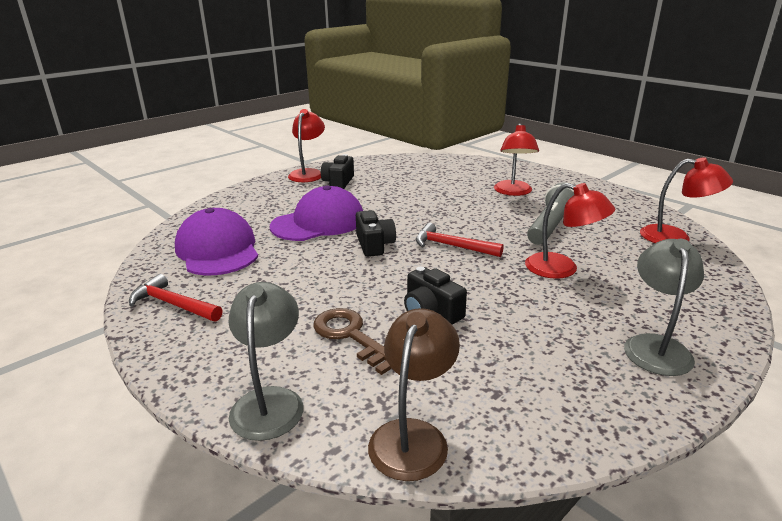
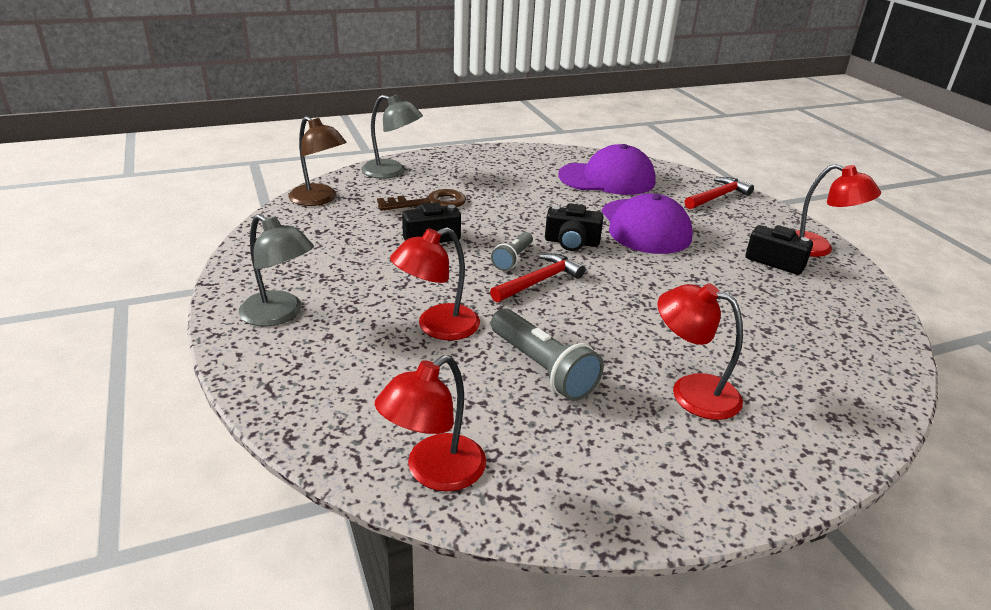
camera: 110 degrees right, 5 degrees up
(173, 304) = (526, 159): red hammer -> red hammer (718, 197)
(429, 262) = (513, 259): none -> grey flashlight

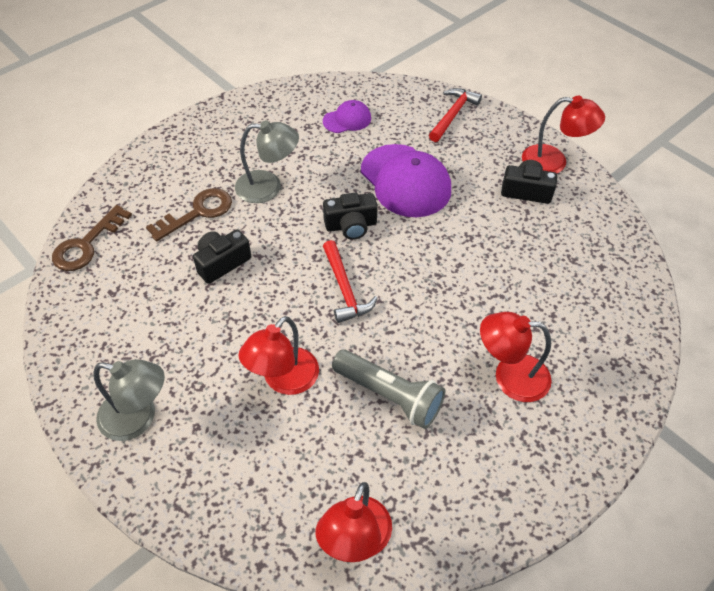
camera: 20 degrees left, 20 degrees up
(319, 199) = (86, 244): brown lamp -> brown key
(392, 172) = (137, 176): grey lamp -> grey lamp (268, 187)
(513, 259) = (309, 267): grey flashlight -> none
(539, 281) = (344, 289): red hammer -> red hammer turned 135 degrees clockwise
(607, 179) = (347, 119): purple cap -> purple cap, size x0.52

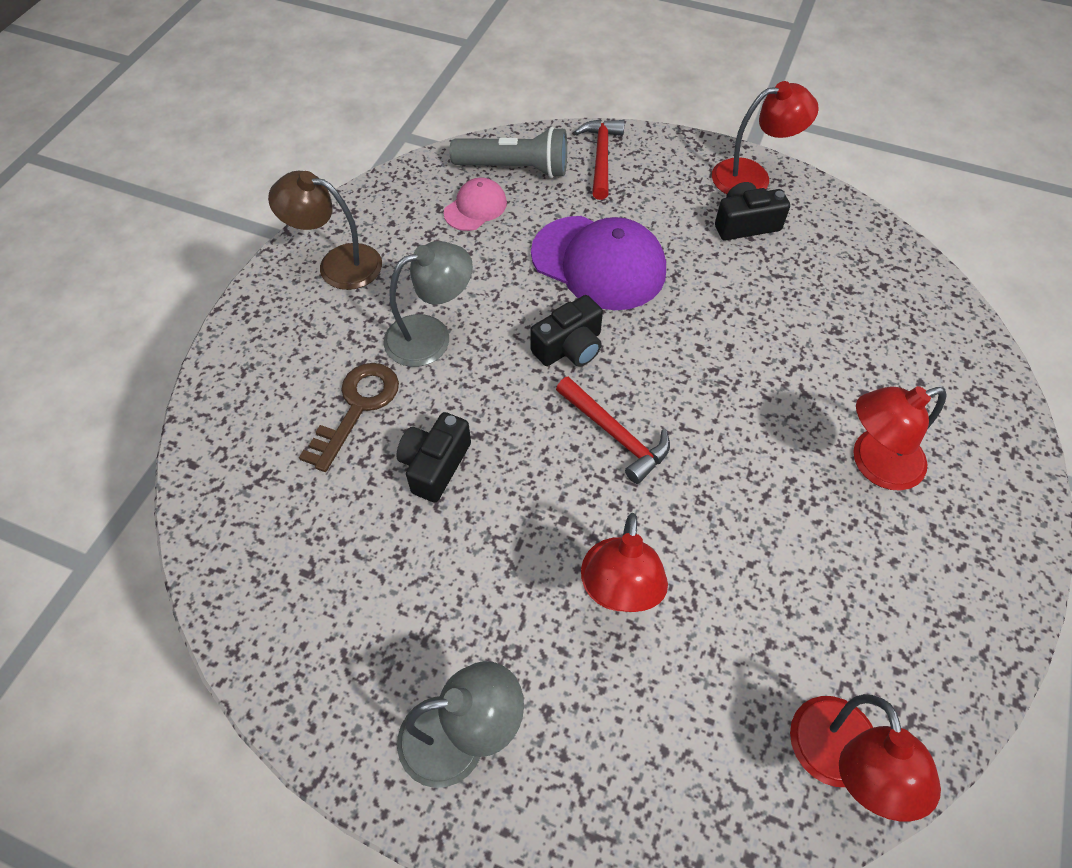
camera: 25 degrees left, 5 degrees up
(86, 244) = (225, 518): brown key -> none
(239, 125) = (338, 264): none -> brown lamp
(347, 119) = (475, 207): purple cap -> pink cap
(389, 395) = (757, 551): grey flashlight -> grey flashlight (514, 168)

